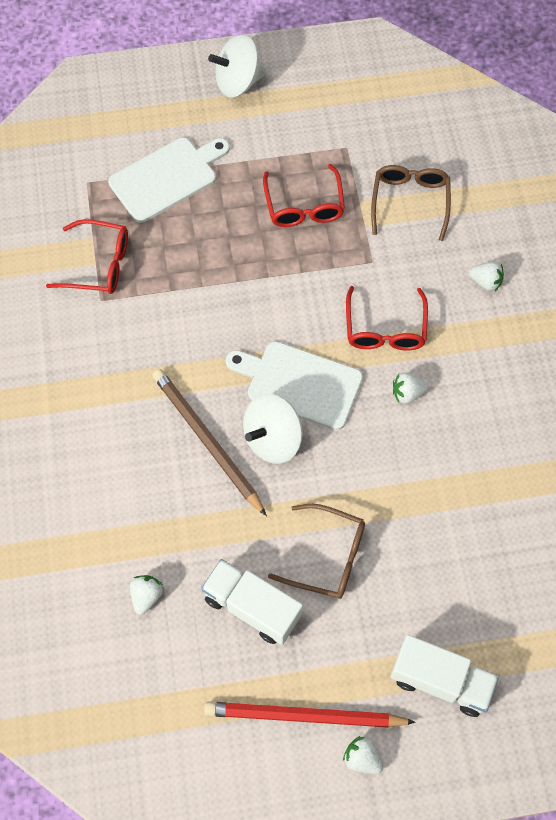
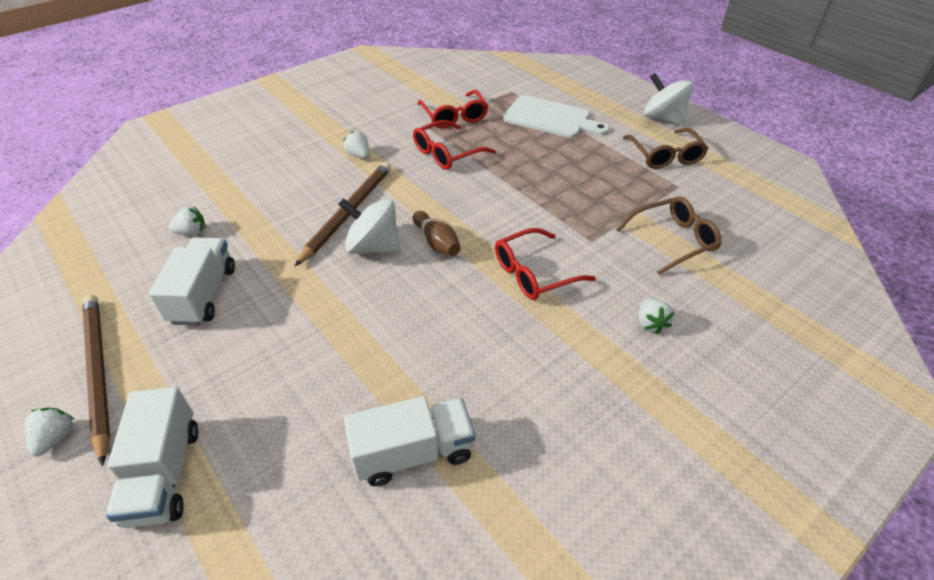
camera: 60 degrees right, 20 degrees down
(299, 384) = (436, 242): white cutting board -> brown bowling pin
(304, 205) = (600, 184): red glasses -> red glasses (447, 153)
(304, 716) = (98, 372): red pencil -> brown pencil
(327, 556) = (276, 324): brown glasses -> brown glasses (665, 156)
(407, 393) = (481, 314): white strawberry -> white strawberry (359, 155)
(511, 505) = (413, 453): none -> white truck

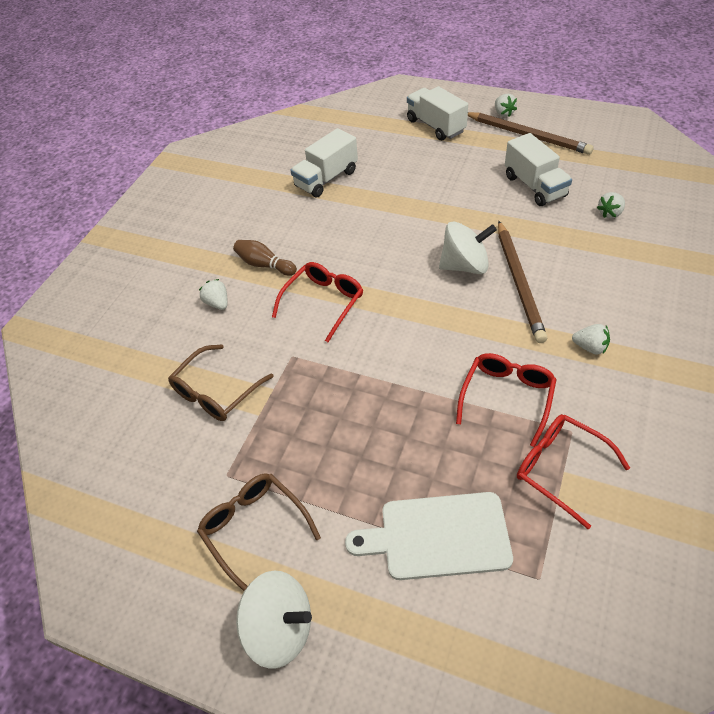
camera: 155 degrees right, 5 degrees up
(436, 242) = (420, 292): brown bowling pin -> brown bowling pin (264, 265)

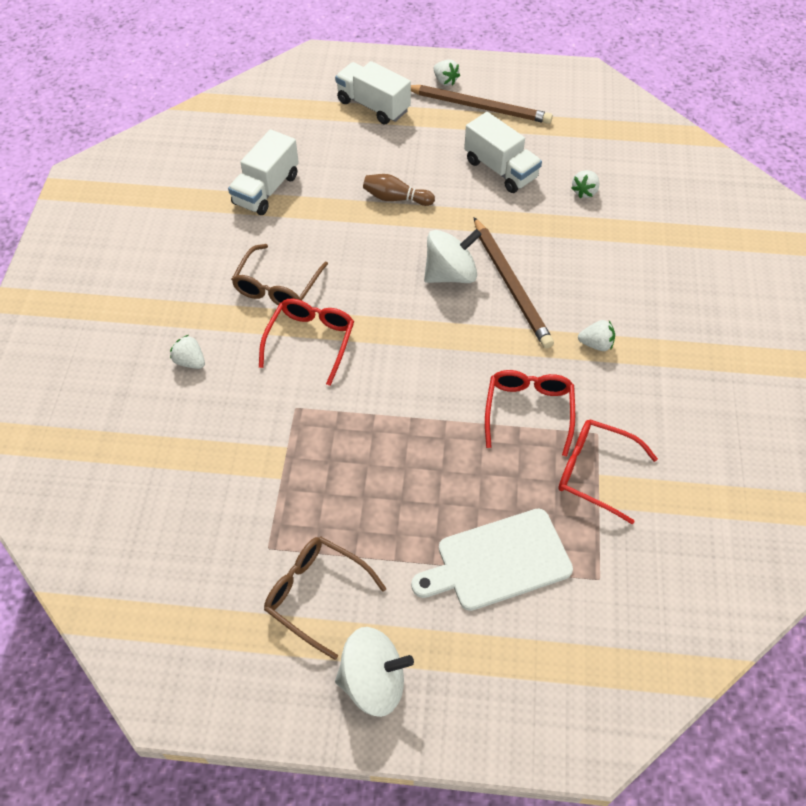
camera: 20 degrees left, 5 degrees up
(216, 391) = (225, 462): brown glasses -> brown glasses (277, 286)
(264, 265) = (229, 307): brown bowling pin -> brown bowling pin (395, 198)

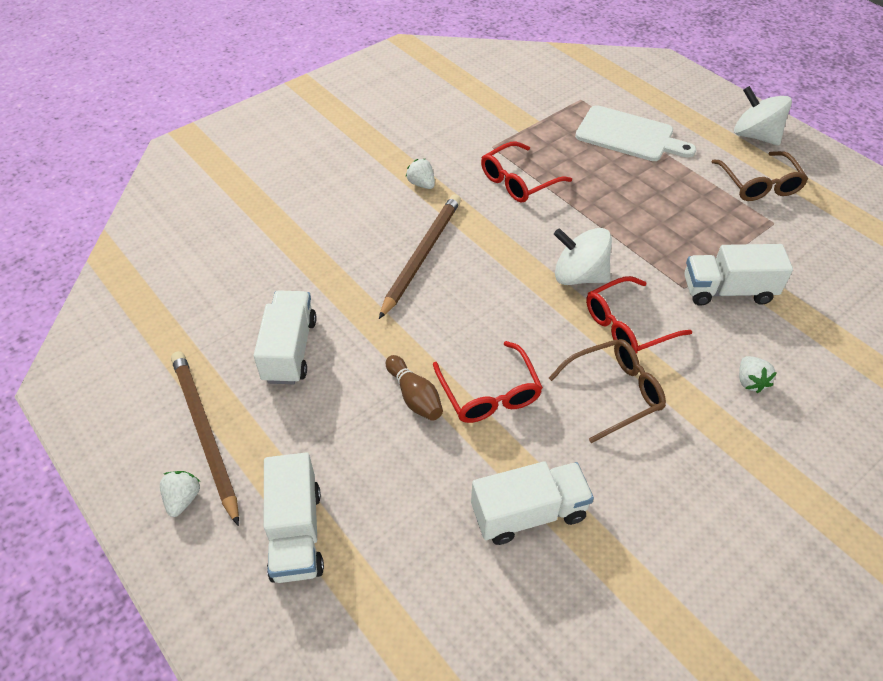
camera: 135 degrees left, 5 degrees down
(259, 432) = (727, 290): none -> white truck
(450, 274) = (455, 295): white spinning top -> white spinning top (579, 276)
(584, 192) = (260, 278): white strawberry -> none
(595, 472) = (520, 133): red glasses -> red glasses (489, 393)

